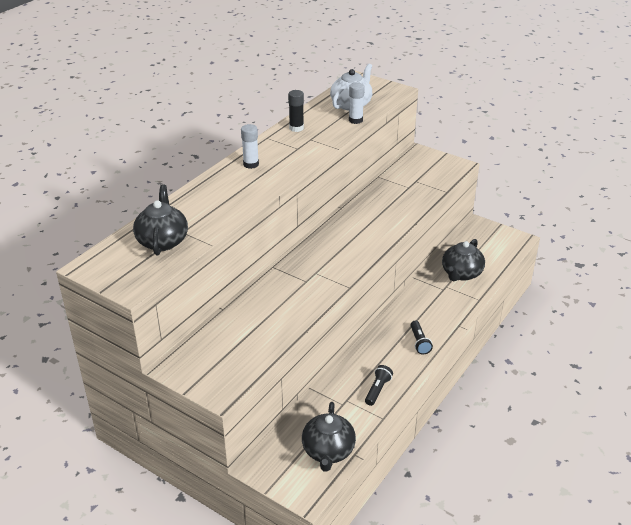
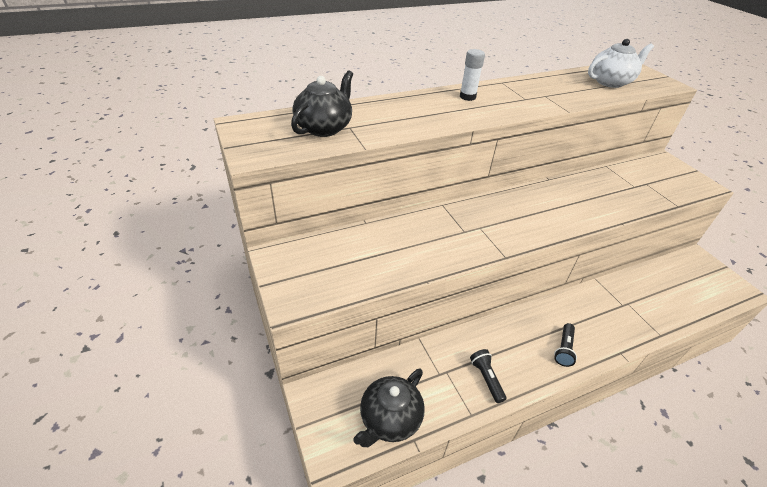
camera: 30 degrees right, 5 degrees up
(296, 128) = (537, 83): black glue stick -> none
(355, 120) = (606, 95): white glue stick -> none
(377, 390) = (486, 378): black flashlight -> black flashlight turned 75 degrees counterclockwise
(461, 274) = (653, 298): black teapot -> none

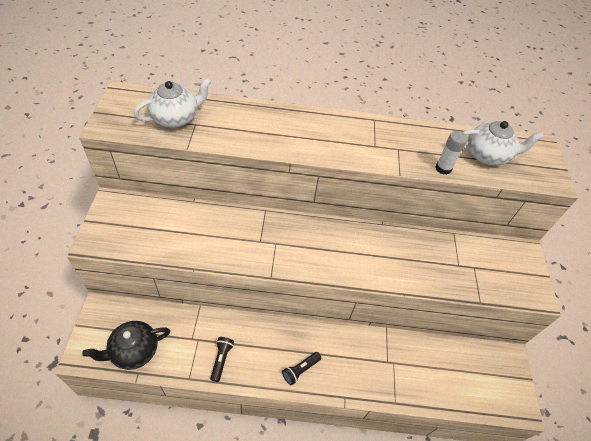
camera: 25 degrees right, 10 degrees up
(324, 128) = (176, 118): black teapot -> white teapot
(467, 97) = (323, 126): white glue stick -> white glue stick (443, 168)

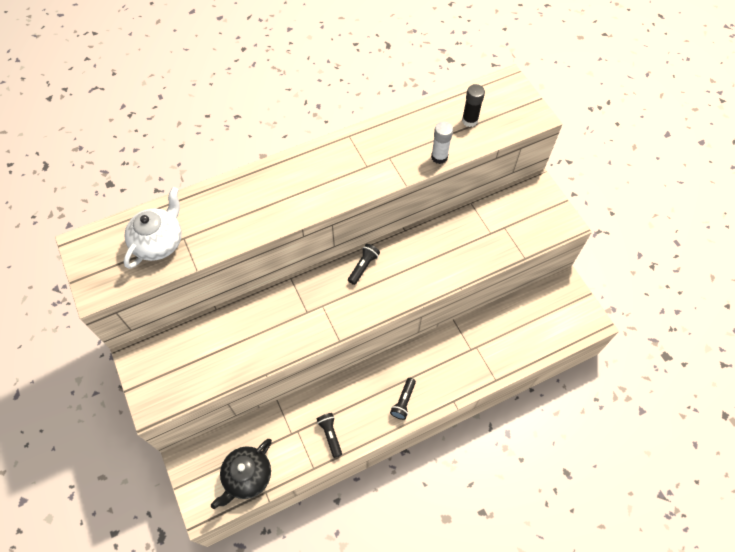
camera: 25 degrees left, 10 degrees up
(329, 232) = (363, 266): none -> black flashlight
(487, 155) = (469, 120): white teapot -> black glue stick

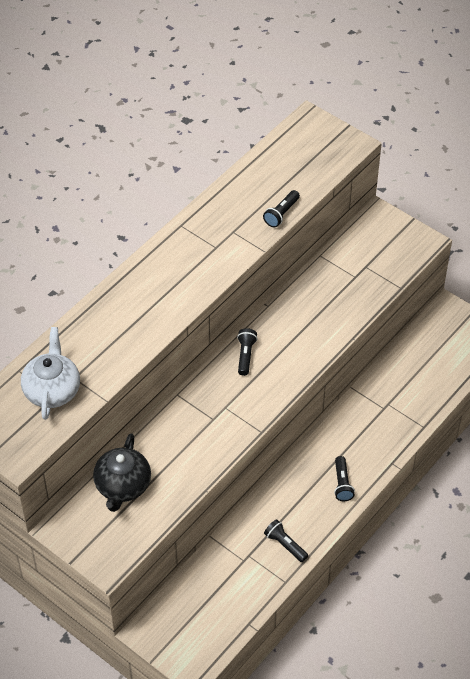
camera: 25 degrees left, 10 degrees down
(247, 476) = (221, 618): black teapot -> black teapot (122, 486)
(439, 157) = (281, 214): white glue stick -> black flashlight
(469, 120) = (291, 170): black glue stick -> none

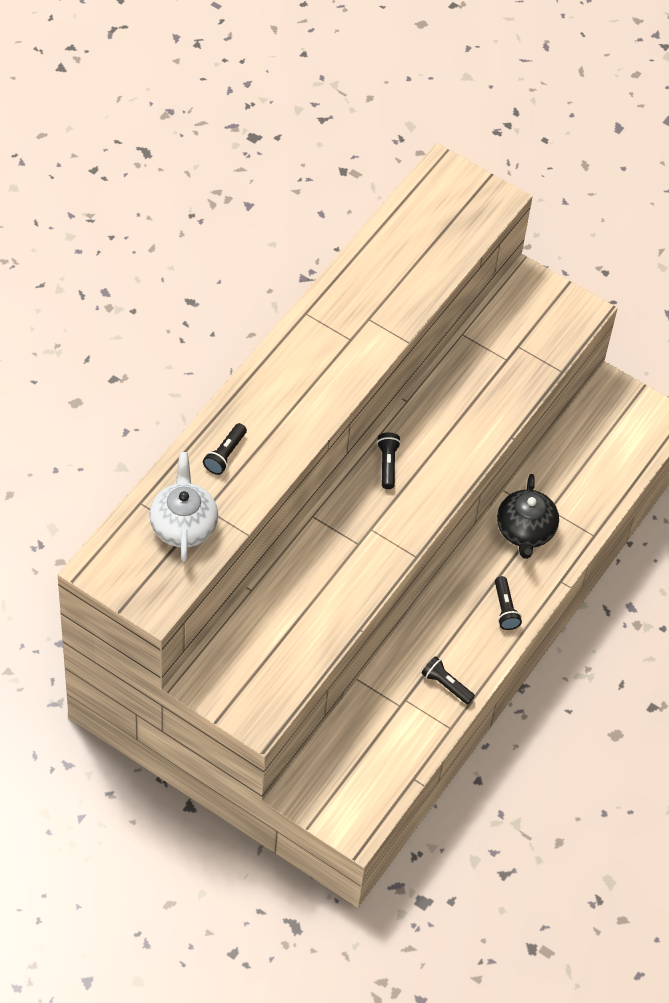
camera: 10 degrees left, 5 degrees up
(122, 486) = (263, 629): black teapot -> black teapot (525, 531)
(281, 214) = (423, 294): black flashlight -> black flashlight (225, 455)

